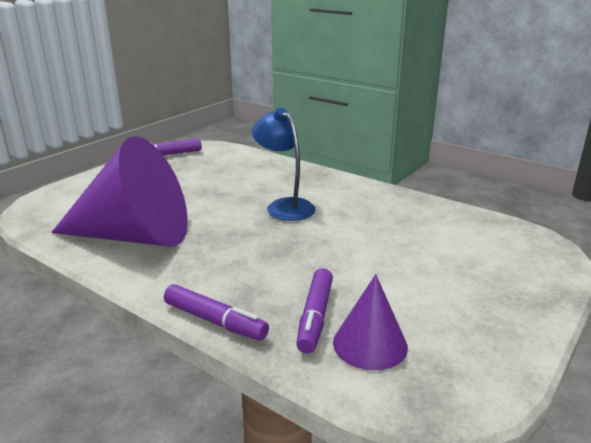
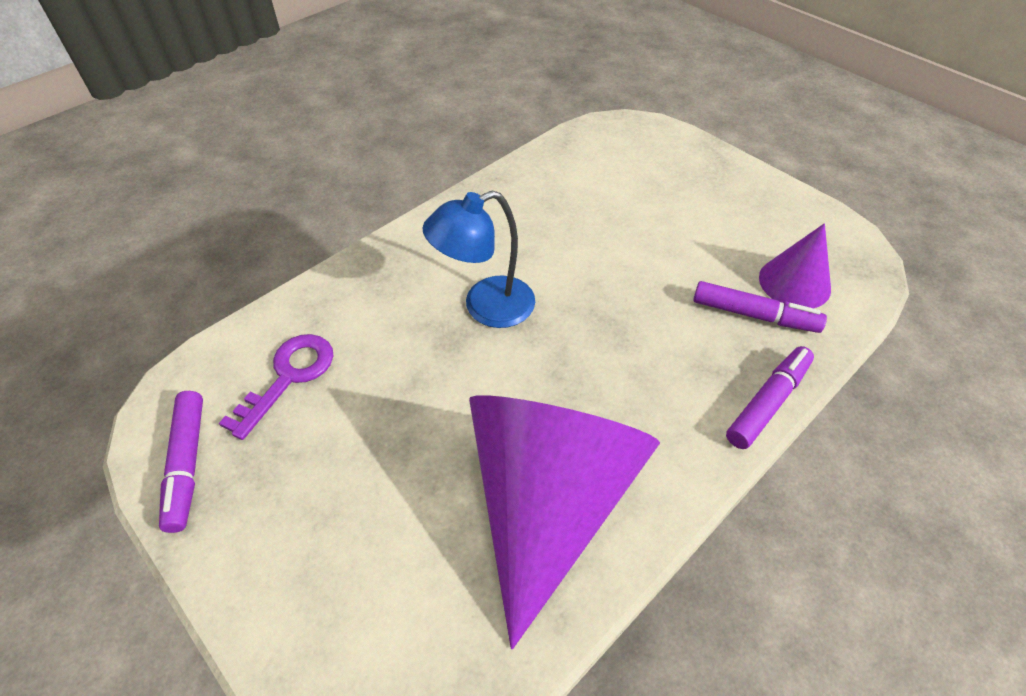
camera: 80 degrees left, 25 degrees up
(219, 165) = (289, 377): none -> purple key

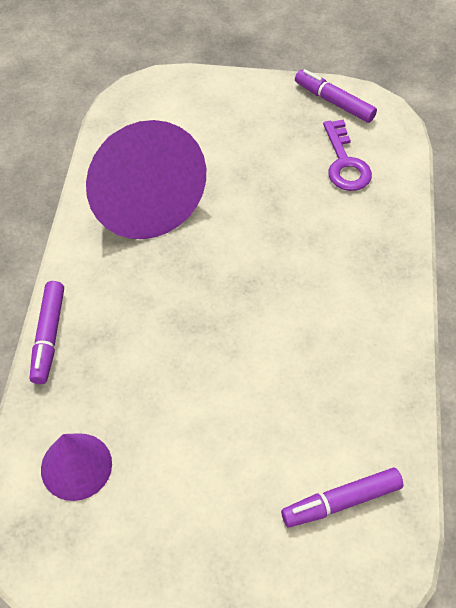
camera: 140 degrees right, 5 degrees up
(486, 307) = (286, 279): blue lamp -> none
(754, 315) = (93, 406): purple marker -> purple marker (341, 501)

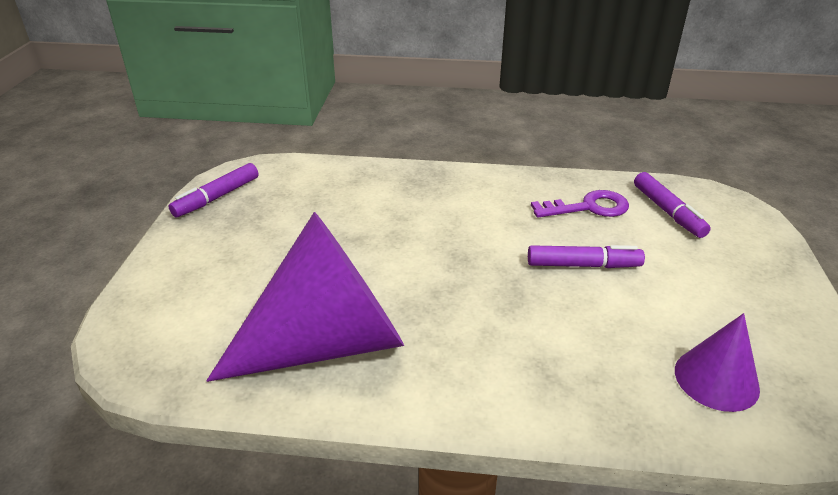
camera: 90 degrees left, 20 degrees down
(48, 336) = (555, 421): purple marker -> purple marker (583, 265)
(345, 163) = (306, 194): purple key -> purple key (588, 207)

